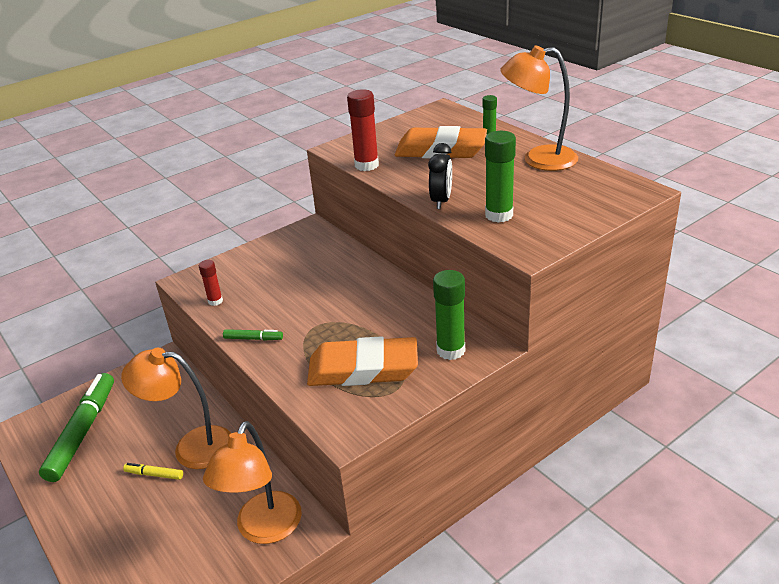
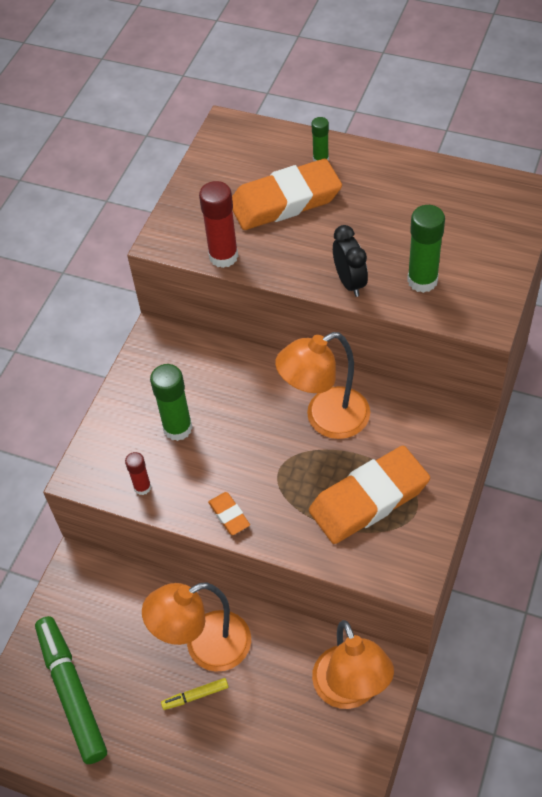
camera: 30 degrees left, 20 degrees up
(253, 338) = (229, 515): green marker -> orange eraser
(450, 350) = (432, 439): green glue stick -> green glue stick (177, 428)
(538, 159) = (399, 179): orange lamp -> orange lamp (326, 419)

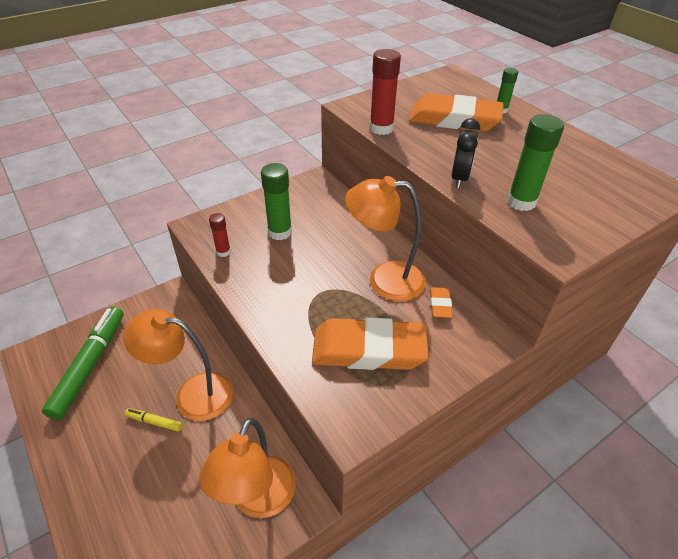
camera: 30 degrees right, 10 degrees down
(229, 515) = (259, 300): orange eraser -> orange eraser (440, 305)

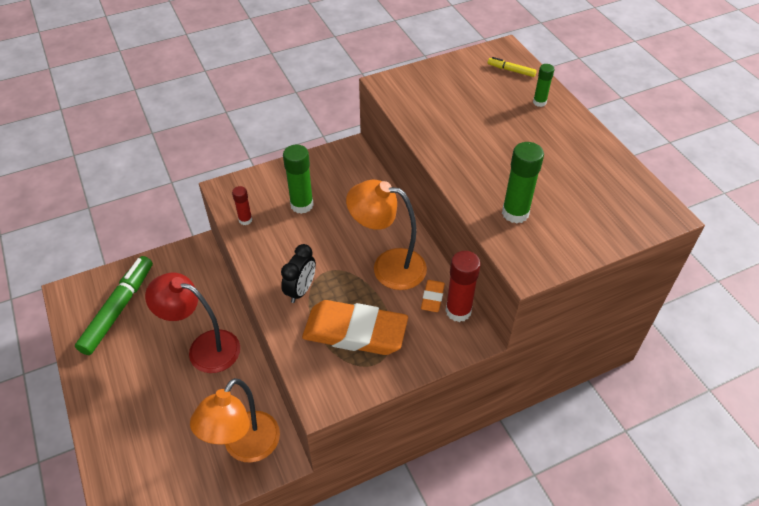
camera: 10 degrees right, 5 degrees up
(154, 422) = (168, 368): yellow marker -> yellow marker (511, 70)
(192, 394) = (204, 348): orange lamp -> red lamp
(381, 128) = (409, 114): red glue stick -> red glue stick (458, 311)
(454, 119) = (486, 110): orange eraser -> none
(459, 178) = (466, 180): black clock -> black clock (301, 290)

